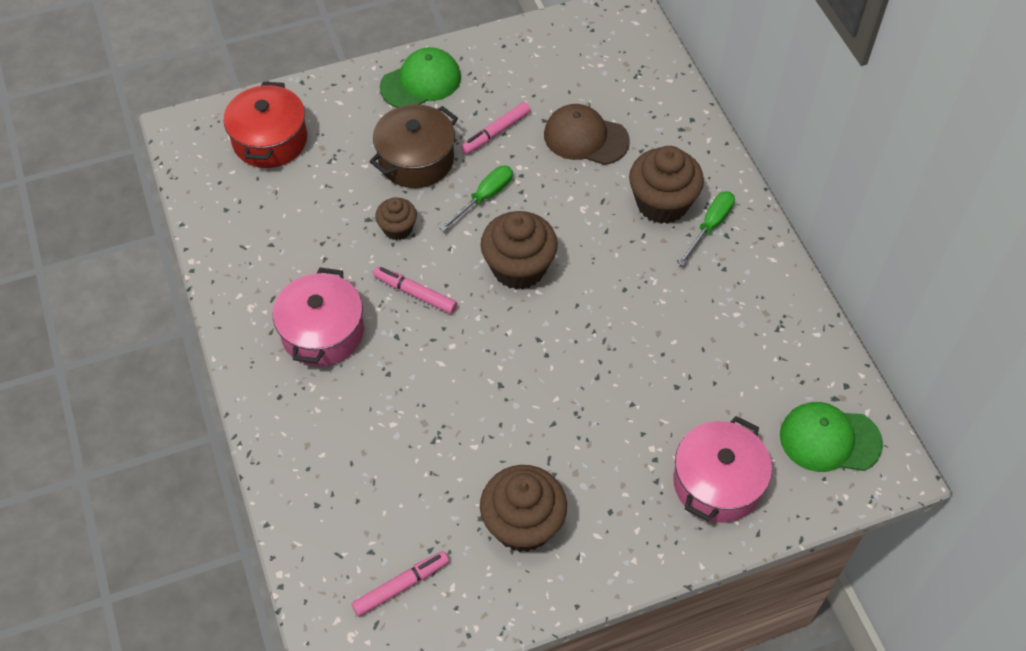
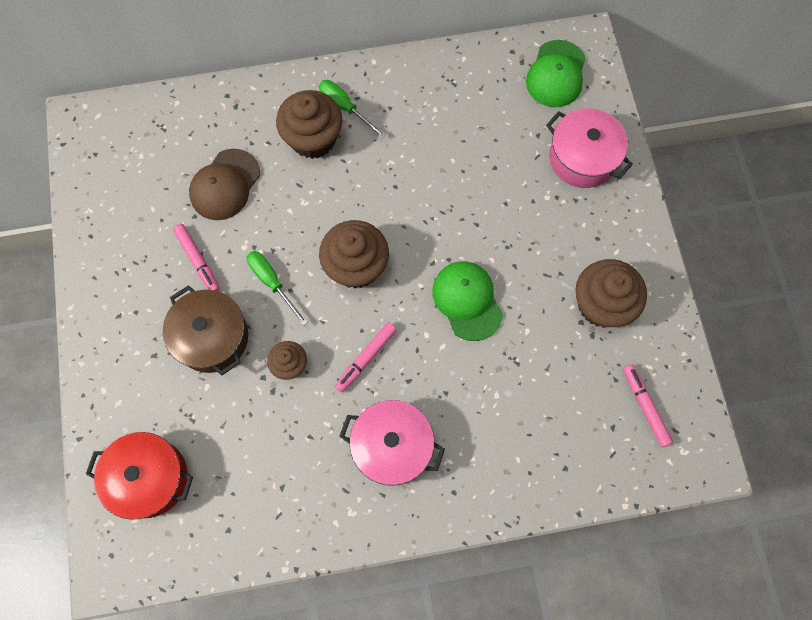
camera: 80 degrees left, 15 degrees up
(421, 82) = (114, 320): green cap -> green cap (467, 301)

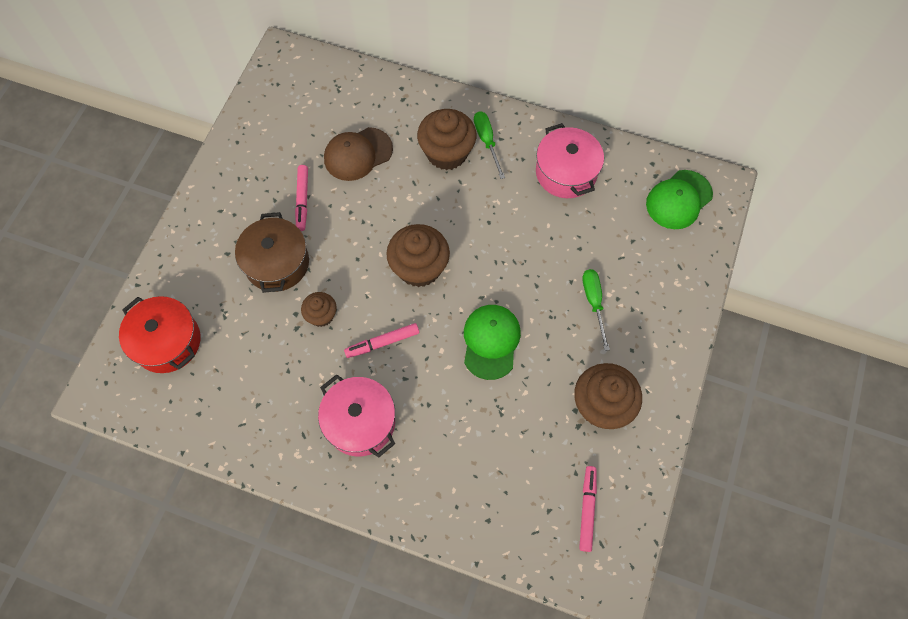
camera: 30 degrees right, 5 degrees down
(272, 282) = (347, 246): green screwdriver -> green screwdriver (594, 303)
(582, 158) = (659, 278): pink pot -> pink pot (566, 172)

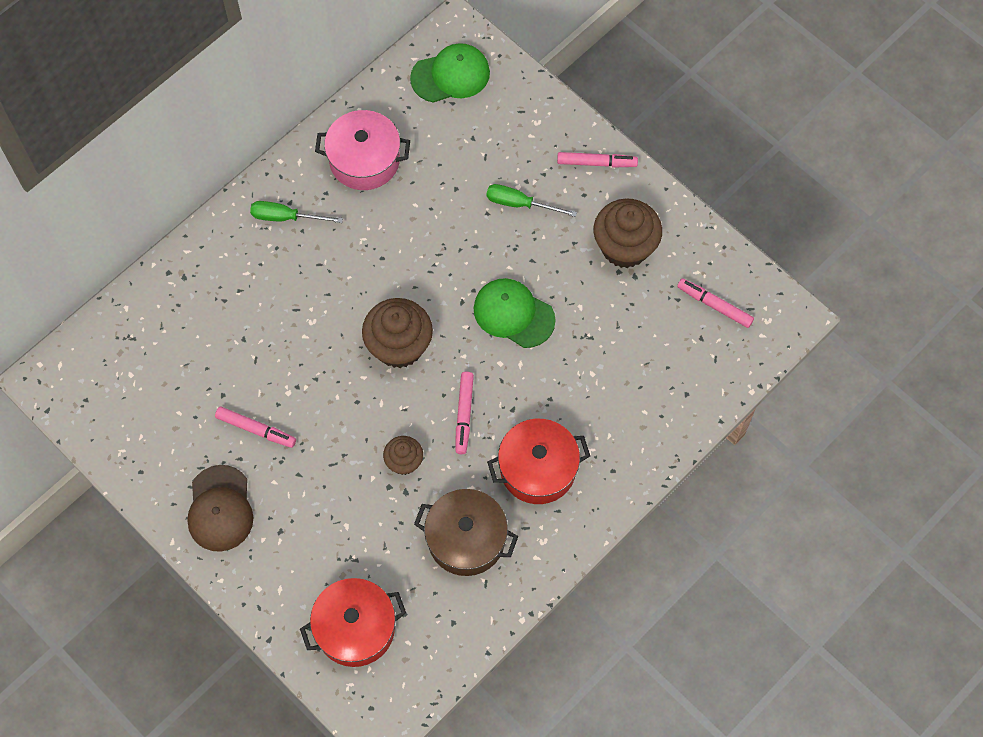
camera: 65 degrees left, 0 degrees up
(277, 263) = (319, 484): brown pot -> brown pot (466, 539)
(358, 154) = (229, 351): brown cap -> brown cap (220, 509)
(360, 422) = (538, 469): pink pot -> red pot
(447, 153) = (278, 262): brown cupcake -> none
(668, 347) = (596, 163): none -> pink marker
(679, 200) = (450, 75): green cap -> green cap turned 90 degrees counterclockwise

